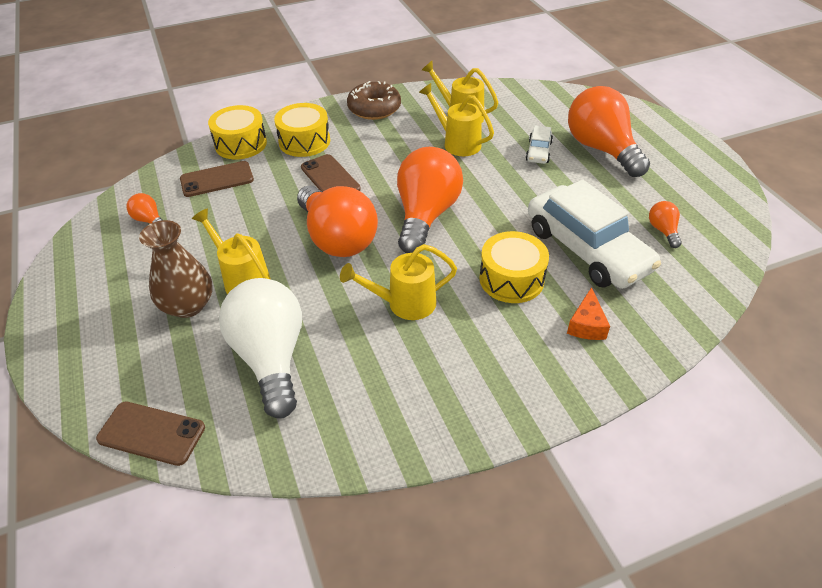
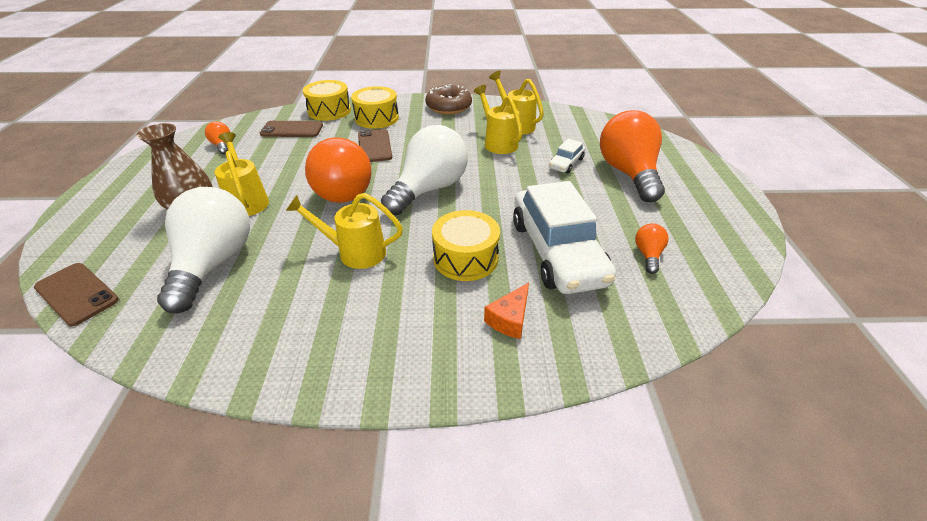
camera: 20 degrees right, 5 degrees down
(426, 215) = (429, 189): orange light bulb -> white light bulb

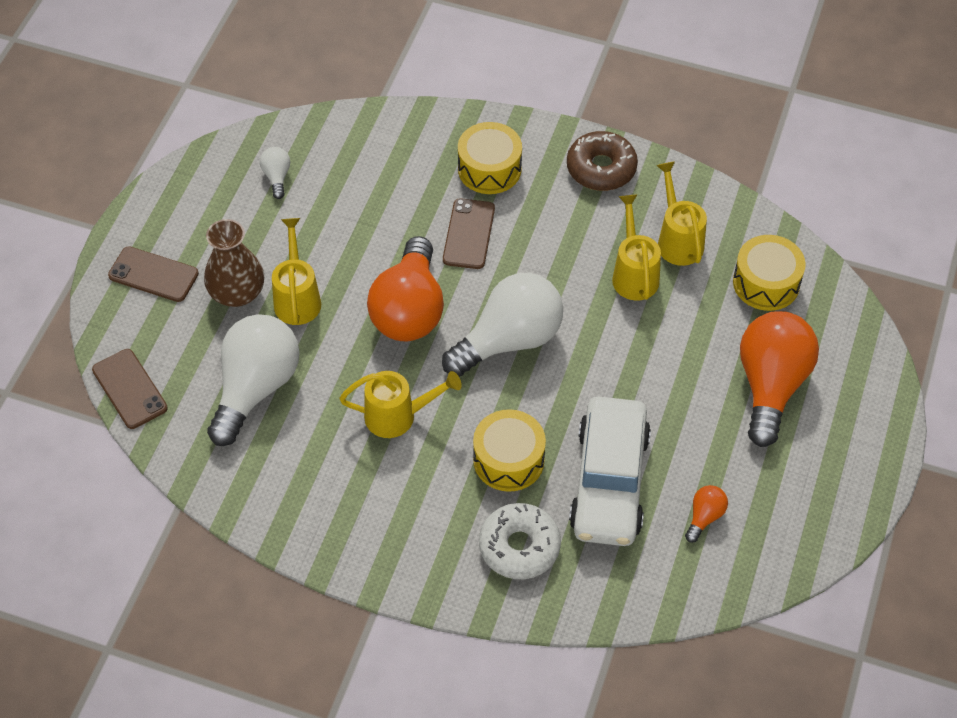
camera: 20 degrees right, 15 degrees up
(222, 145) = (277, 177): orange light bulb -> white light bulb
(292, 130) = (369, 165): brown phone -> brown phone (153, 275)
(329, 111) = (428, 131): yellow drum -> yellow drum (766, 283)
(355, 252) = (398, 416): yellow watering can -> yellow watering can turned 150 degrees clockwise
(509, 319) = (519, 547): orange cheese -> white donut
(566, 163) = (702, 343): white car -> none

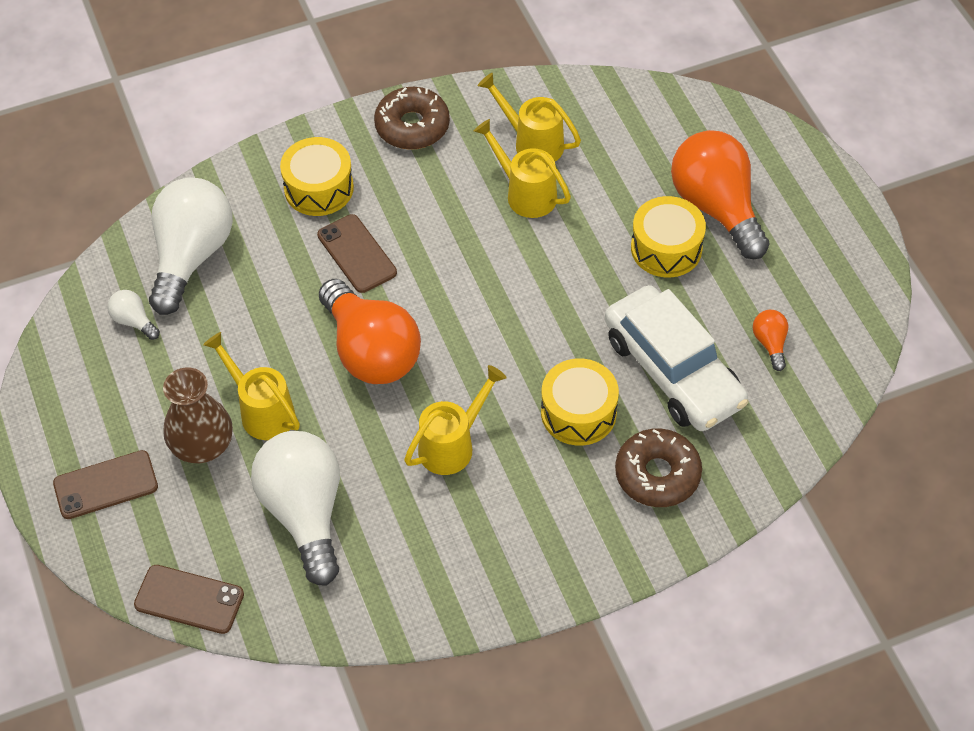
camera: 40 degrees left, 0 degrees up
(509, 340) = (480, 317): white light bulb -> white light bulb (191, 256)
(519, 547) = (657, 474): white donut -> brown donut
(766, 283) = (633, 130): yellow drum -> yellow drum (666, 248)

